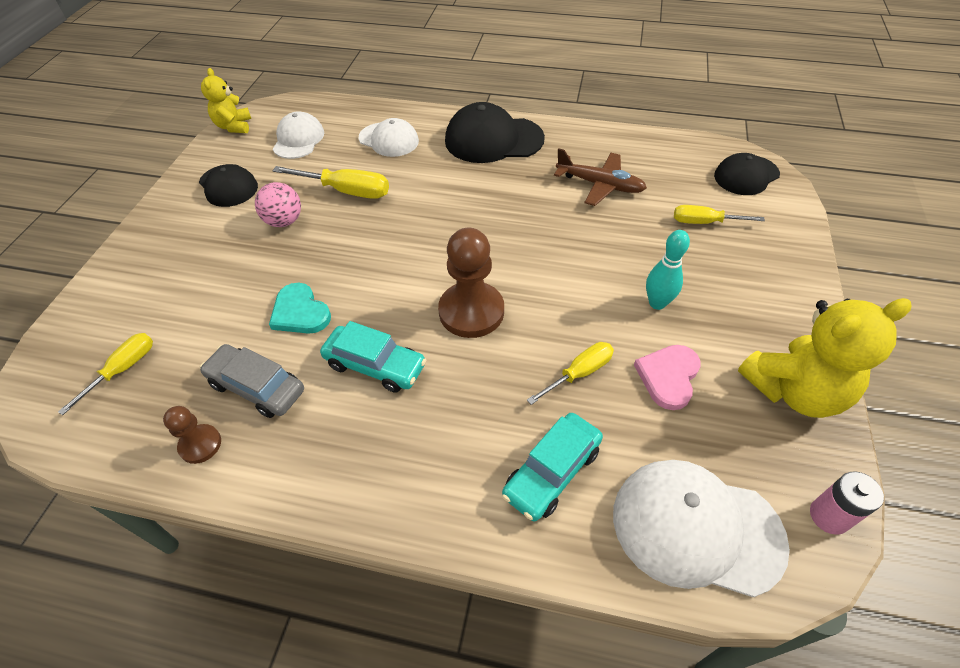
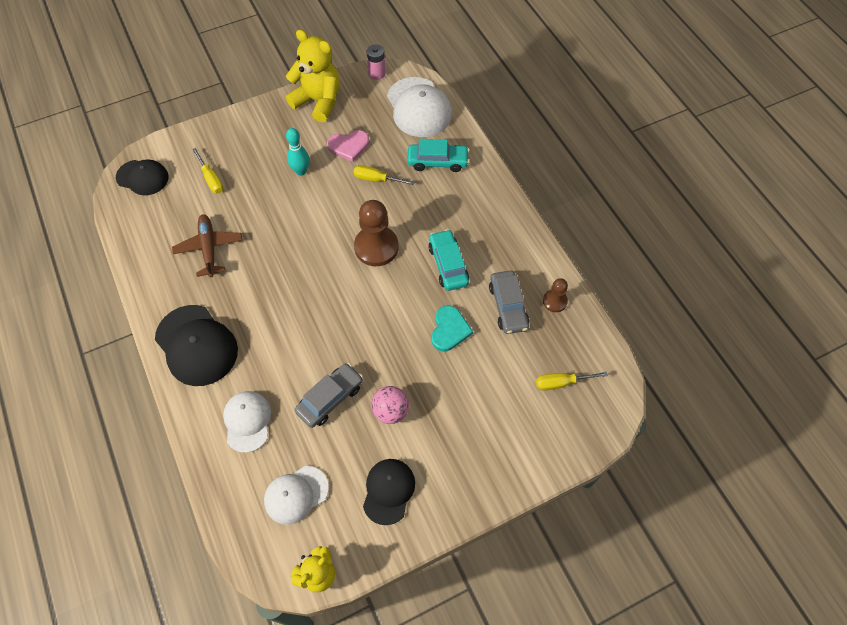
camera: 130 degrees left, 10 degrees up
(346, 191) = (330, 398): yellow screwdriver -> grey car

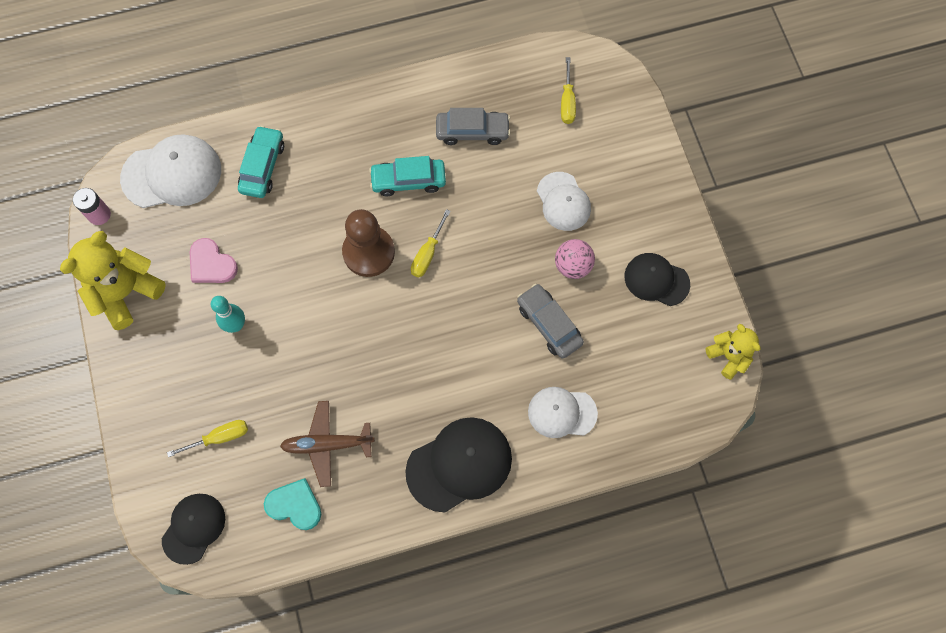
camera: 80 degrees left, 10 degrees up
(296, 495) = (649, 369): white cap -> white cap (563, 201)
(349, 146) = (211, 264): pink heart -> pink heart turned 135 degrees clockwise
(377, 179) = (271, 238): yellow screwdriver -> yellow screwdriver (428, 253)
(449, 330) = (489, 193): turquoise heart -> turquoise heart (295, 505)
(555, 301) = (475, 86): brown pawn -> none

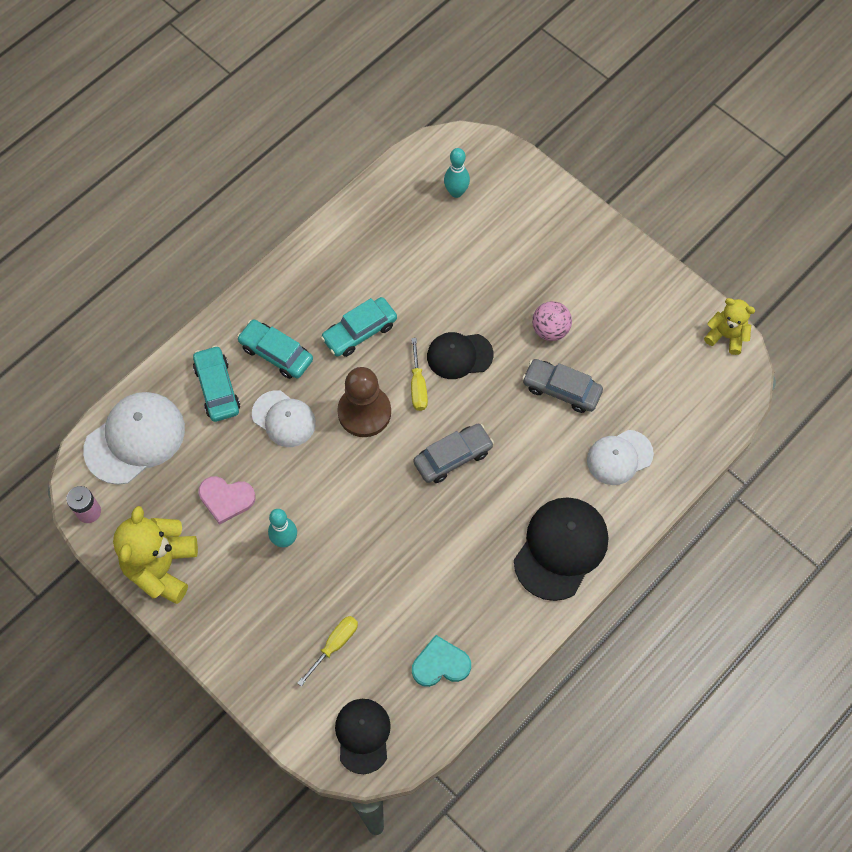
camera: 30 degrees left, 5 degrees down
(327, 444) = (435, 596): brown plane -> none
(328, 162) = (276, 353): none -> turquoise car
(472, 131) = (389, 260): grey car -> grey car (453, 457)
(563, 201) = (507, 279): white cap -> white cap (284, 419)
(567, 101) = (456, 192): yellow screwdriver -> turquoise bowling pin
(656, 280) = (627, 304): black cap -> black cap (459, 355)

